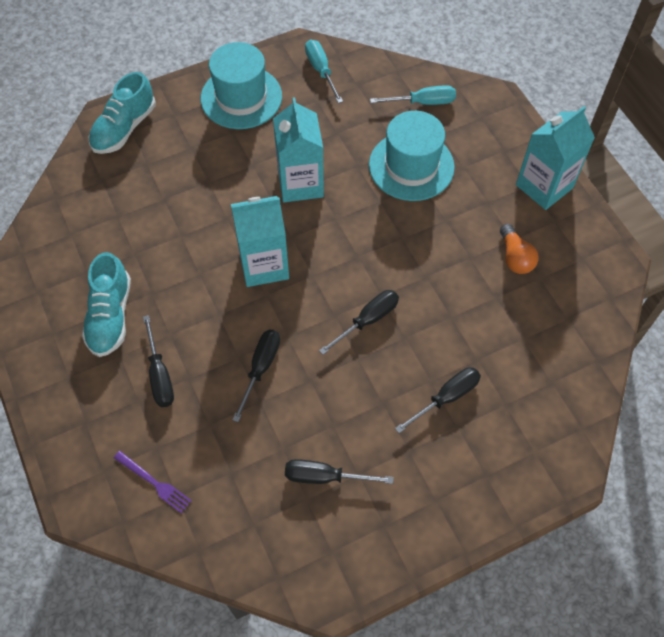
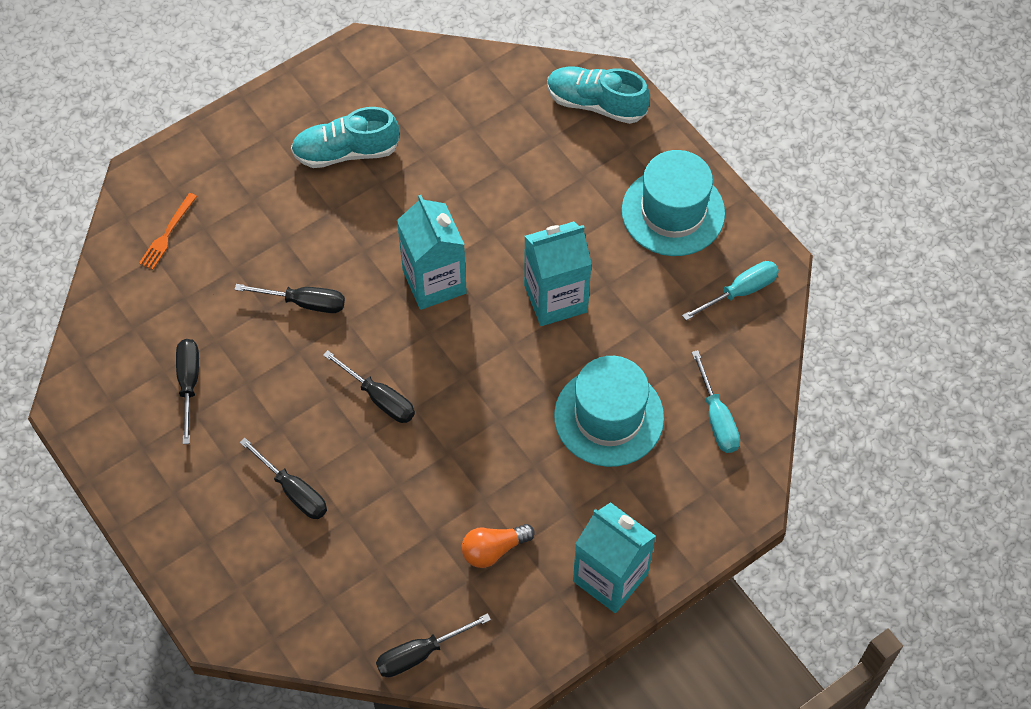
camera: 80 degrees right, 0 degrees up
(154, 482) = (167, 233): purple fork -> orange fork
(160, 375) = (284, 212): black screwdriver -> black screwdriver (420, 654)

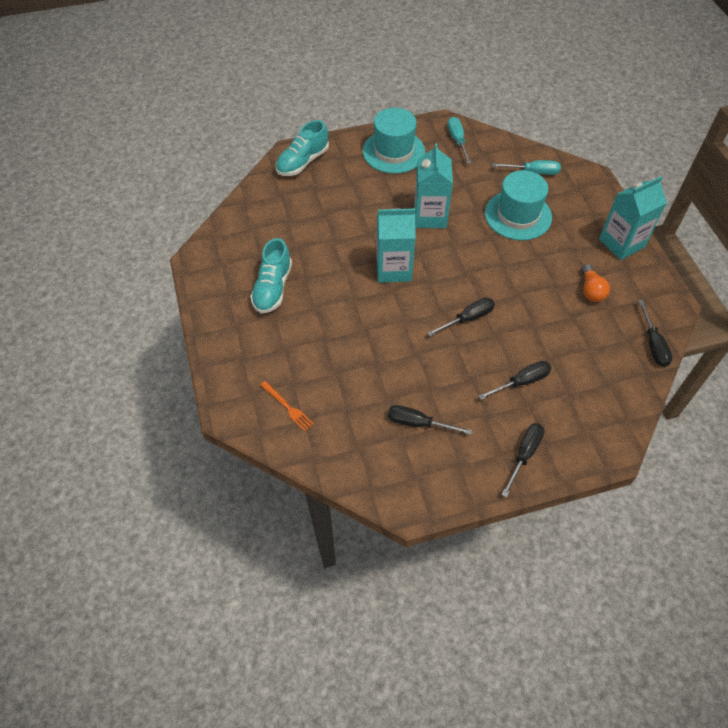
camera: 70 degrees left, 5 degrees down
(304, 302) = (380, 340): black screwdriver -> black screwdriver (524, 455)

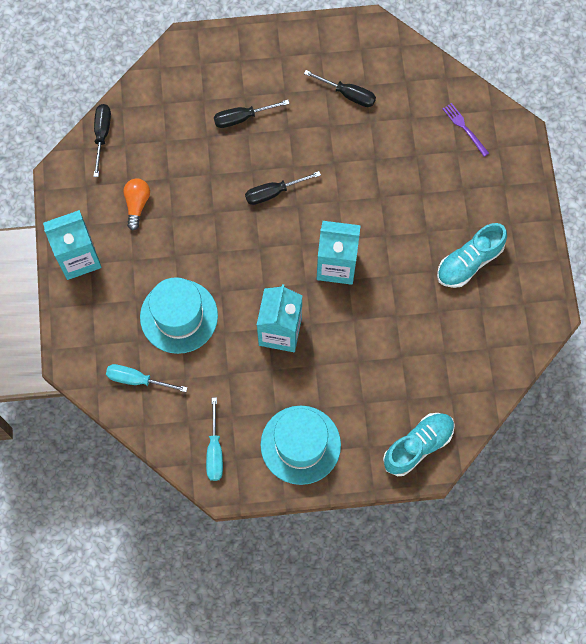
camera: 170 degrees left, 15 degrees up
(272, 288) = (469, 262): turquoise shoe -> turquoise shoe turned 150 degrees counterclockwise
(287, 407) = (464, 128): orange fork -> purple fork
(524, 455) = (262, 52): black screwdriver -> none

